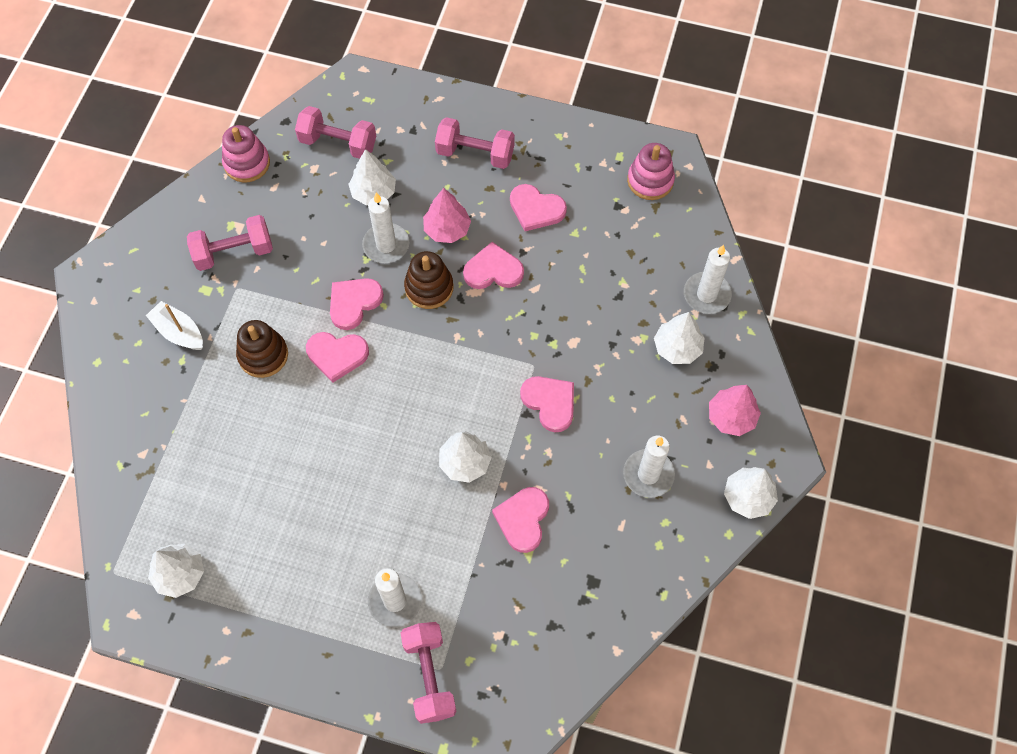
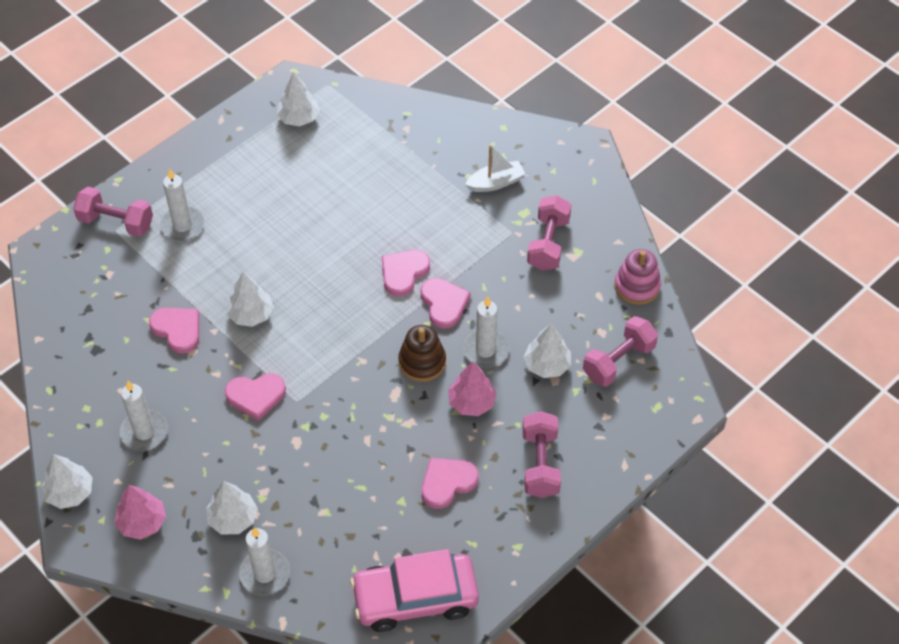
camera: 120 degrees right, 10 degrees down
(263, 355) = (437, 226): brown stacking toy -> none
(475, 154) = (540, 464): pink dumbbell -> pink dumbbell turned 45 degrees counterclockwise
(493, 270) = (407, 417): pink heart -> none
(650, 181) = (415, 598): pink stacking toy -> pink car

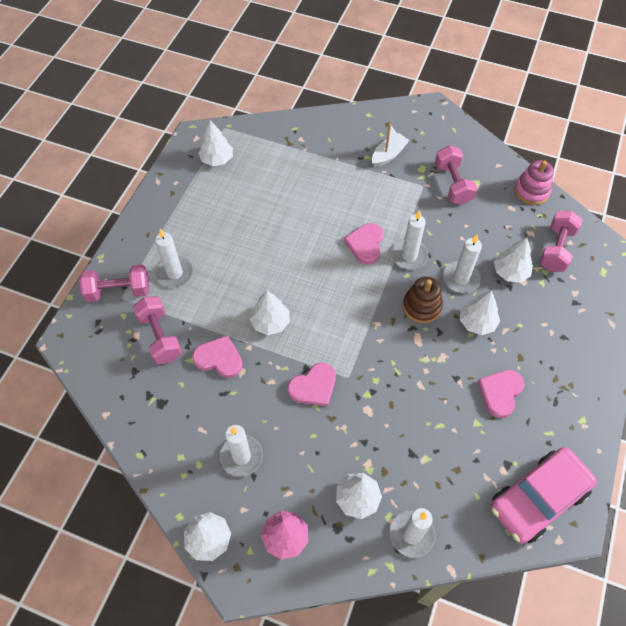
camera: 25 degrees left, 5 degrees up
(444, 303) = (409, 256): pink heart -> white candle
(471, 402) = (477, 322): pink tree -> white tree
(540, 464) = (555, 348): pink dumbbell -> pink dumbbell (160, 337)

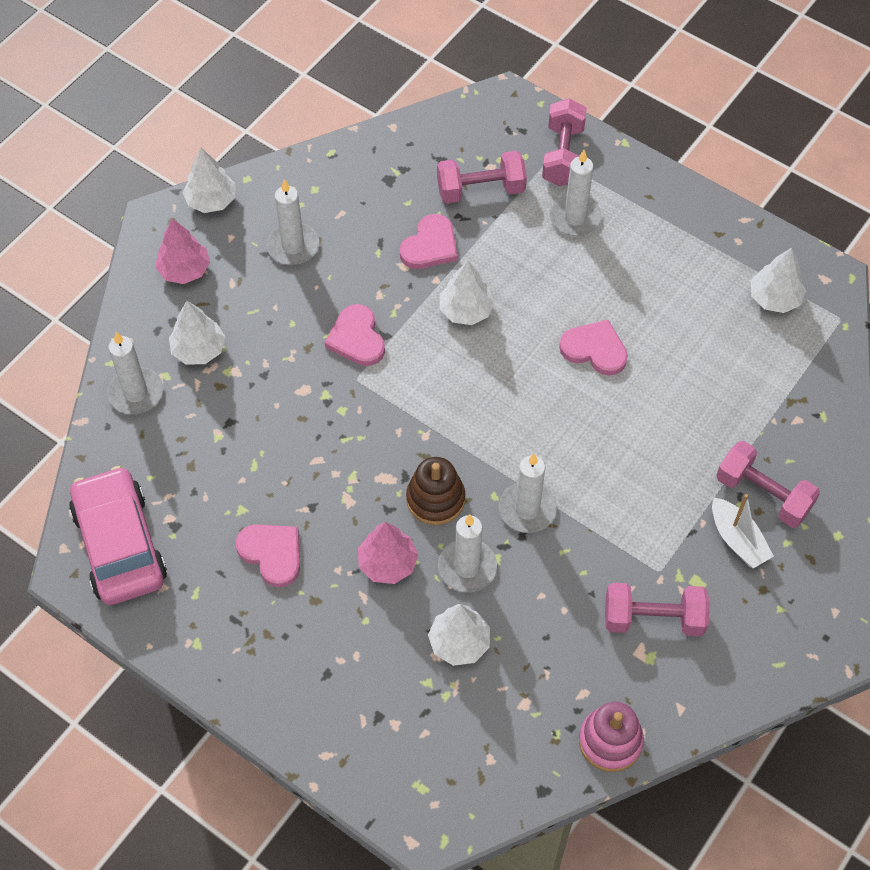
camera: 105 degrees right, 0 degrees up
(365, 244) = (563, 456): pink heart -> pink heart (595, 349)
(477, 322) = (387, 563): white tree -> pink tree
(556, 249) = (482, 730): pink dumbbell -> pink dumbbell (763, 494)

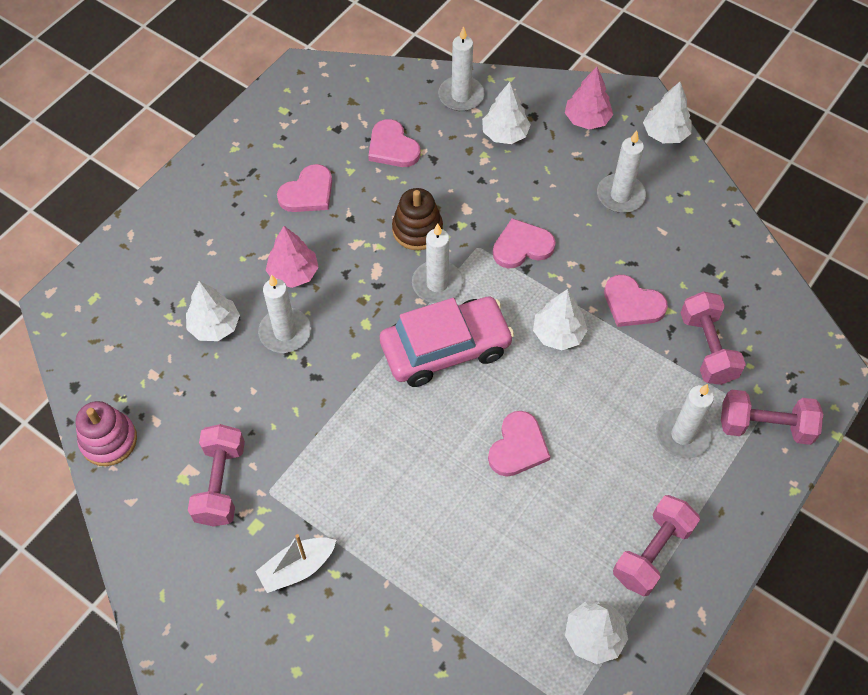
camera: 90 degrees right, 0 degrees up
(120, 544) = (322, 96): pink car -> pink car (445, 348)
(209, 465) = (392, 147): none -> pink heart
(435, 499) = (353, 308): brown stacking toy -> brown stacking toy (417, 230)
(527, 509) = (340, 381): white candle -> white candle (437, 284)
(763, 494) = (347, 598): pink dumbbell -> pink dumbbell (652, 552)

